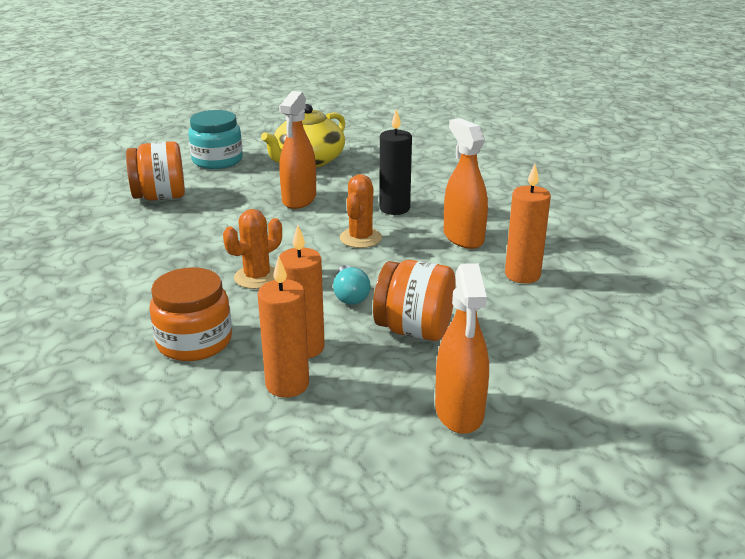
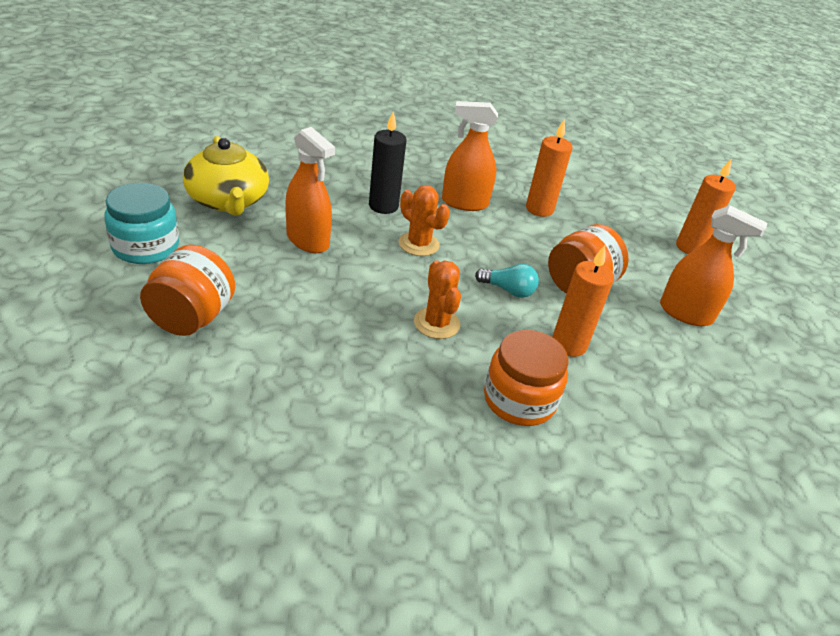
camera: 65 degrees left, 10 degrees up
(287, 384) = (614, 373): orange candle -> orange candle (690, 247)

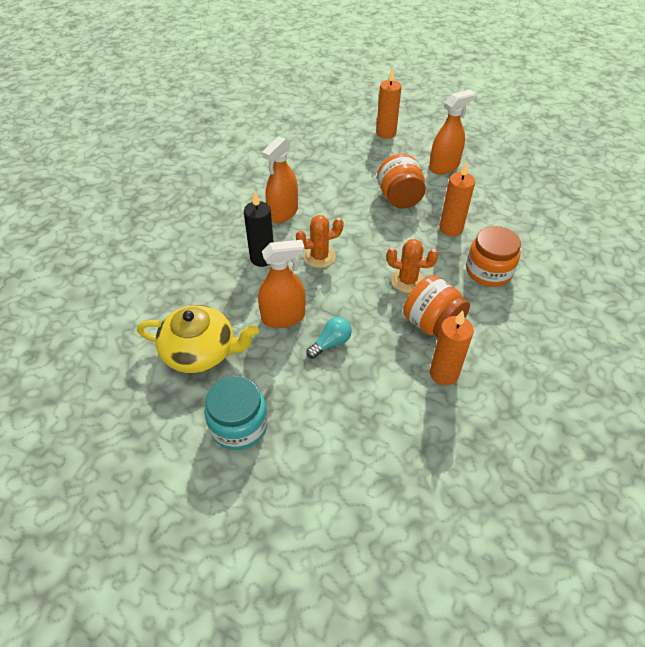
camera: 55 degrees left, 10 degrees up
(191, 318) = (345, 415): orange jar -> orange jar (432, 324)
(508, 290) = (390, 233): turquoise light bulb -> turquoise light bulb (331, 343)
(539, 209) = (311, 179): orange candle -> orange candle (444, 373)

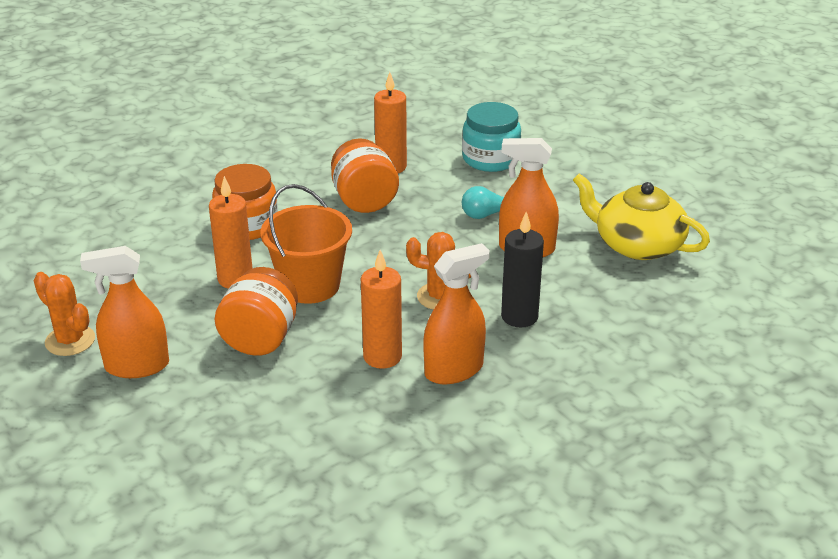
camera: 155 degrees left, 15 degrees down
(239, 425) = (614, 184): turquoise jar -> turquoise jar (490, 159)
(386, 133) = (156, 466): orange candle -> orange candle (382, 357)
(404, 239) = (310, 285): none -> orange bucket
(407, 281) = (352, 242): orange cactus -> orange cactus (70, 341)

